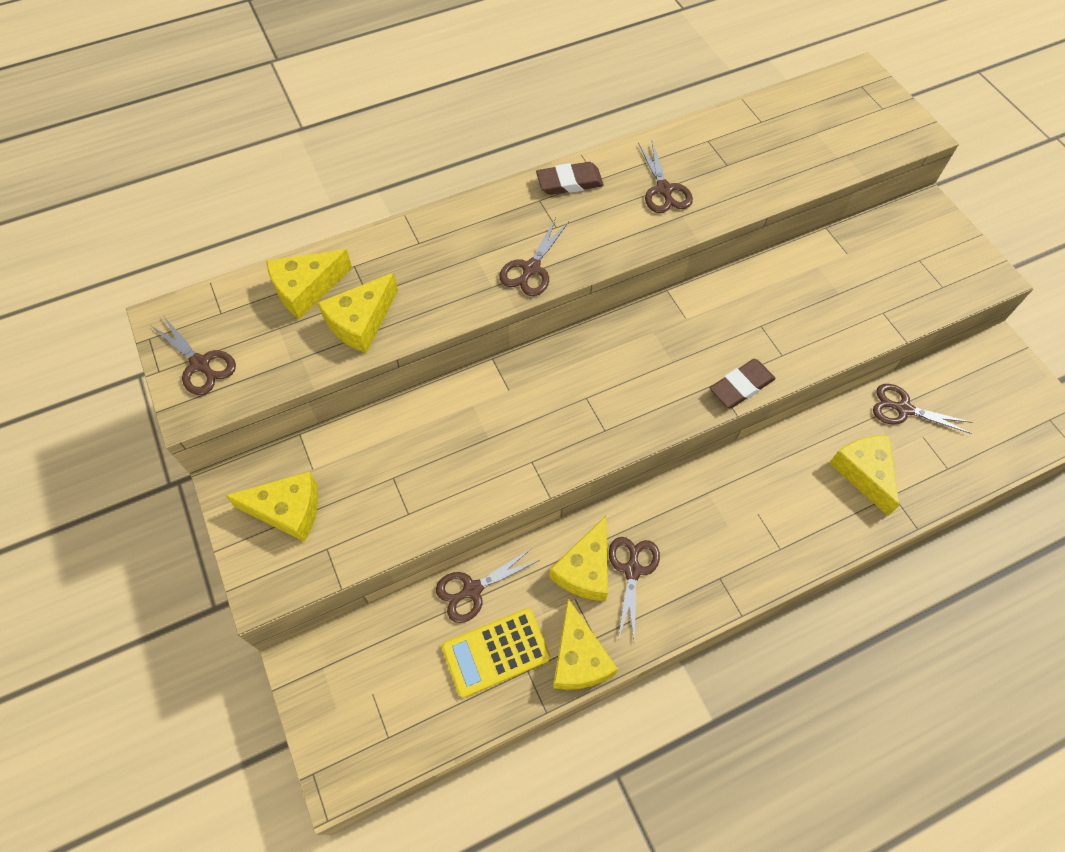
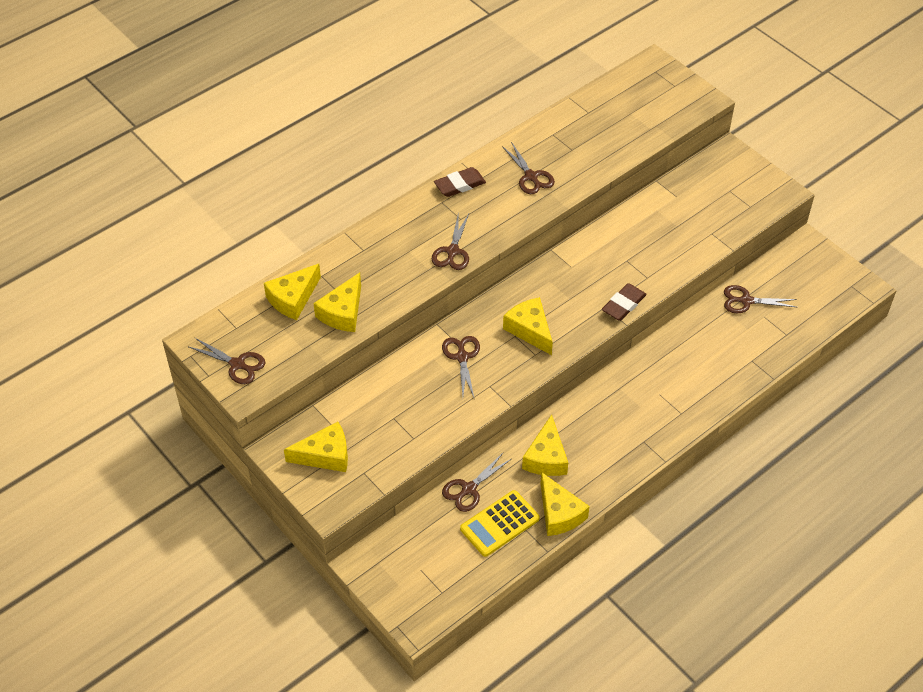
camera: 15 degrees left, 10 degrees down
(632, 570) = (580, 450): brown scissors -> brown scissors (462, 357)
(863, 472) = (727, 350): yellow cheese -> yellow cheese (530, 330)

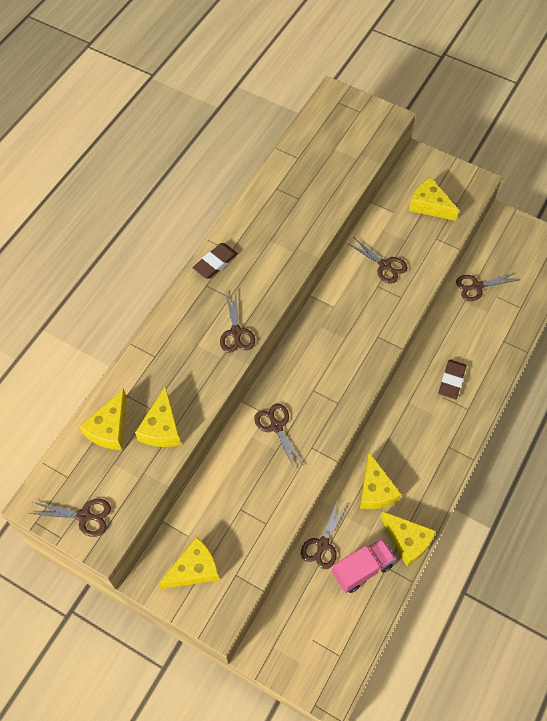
camera: 20 degrees left, 10 degrees up
(499, 524) = (362, 569): yellow calculator -> pink truck
(530, 330) = (324, 380): yellow cheese -> yellow cheese (429, 205)
(531, 177) = (275, 236): brown scissors -> brown scissors (385, 265)
(623, 304) = (392, 329): brown eraser -> brown eraser (451, 381)

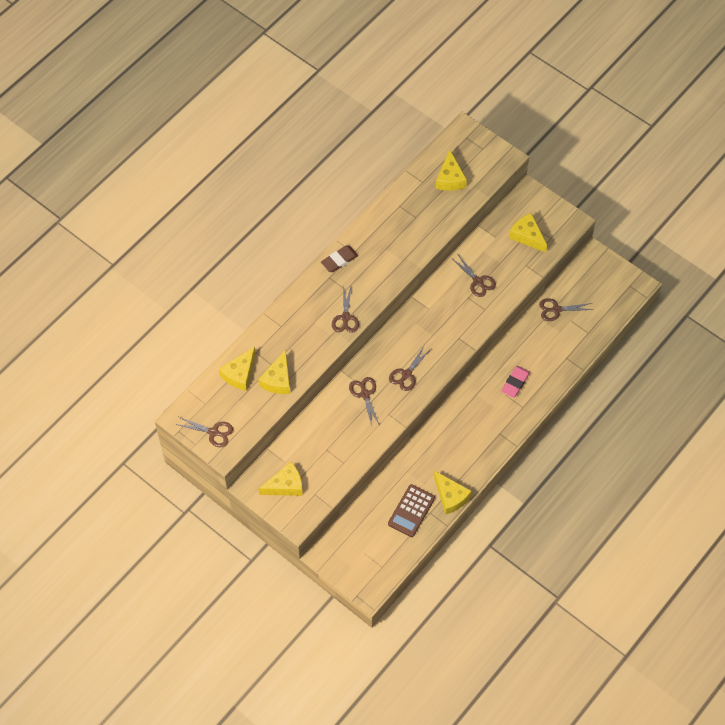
camera: 10 degrees right, 0 degrees up
(322, 545) = (385, 489): brown scissors -> brown scissors (406, 374)
(362, 569) = (411, 511): pink truck -> brown calculator
(375, 490) = (434, 456): yellow cheese -> yellow cheese (450, 178)
(451, 381) = (515, 383): brown eraser -> pink eraser

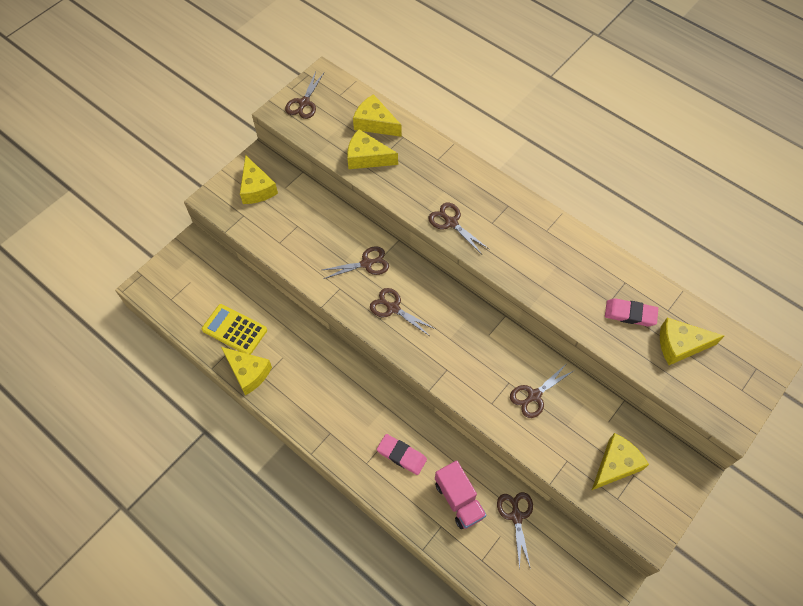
camera: 90 degrees right, 0 degrees up
(339, 260) = (533, 216): brown eraser -> none
(345, 318) = (451, 222): brown scissors -> brown scissors turned 45 degrees clockwise
(411, 511) = (234, 330): brown calculator -> yellow calculator
(426, 205) = (630, 314): none -> pink eraser
(450, 496) = (248, 372): yellow cheese -> yellow cheese turned 105 degrees counterclockwise
(546, 345) = (459, 500): none -> pink truck

